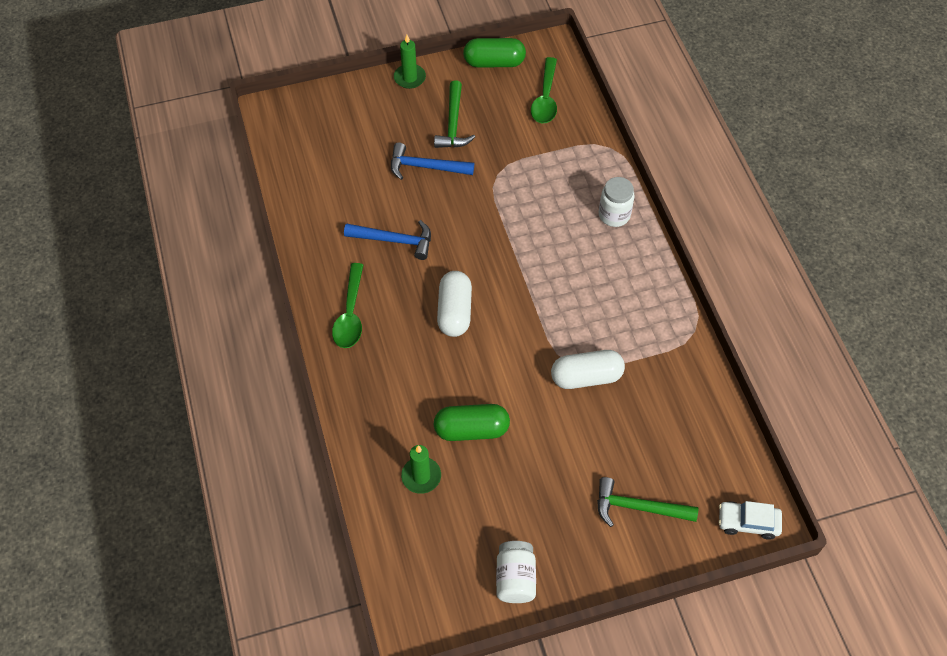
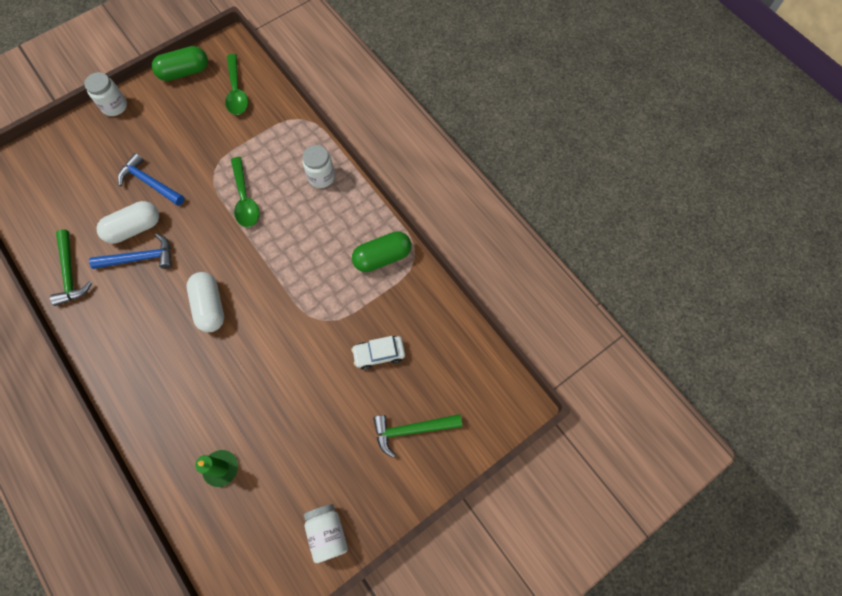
camera: 20 degrees left, 10 degrees up
(350, 314) = (118, 339): green spoon -> green spoon (245, 199)
(409, 78) = (114, 106): green candle -> white jar
(426, 167) = (150, 183): blue hammer -> blue hammer turned 45 degrees clockwise
(453, 123) = (164, 136): green hammer -> green hammer (70, 273)
(471, 429) = (253, 409): green capsule -> green capsule (382, 257)
(586, 377) = (337, 328): white capsule -> white capsule (134, 228)
(748, 522) = (503, 411): white car -> white car (379, 354)

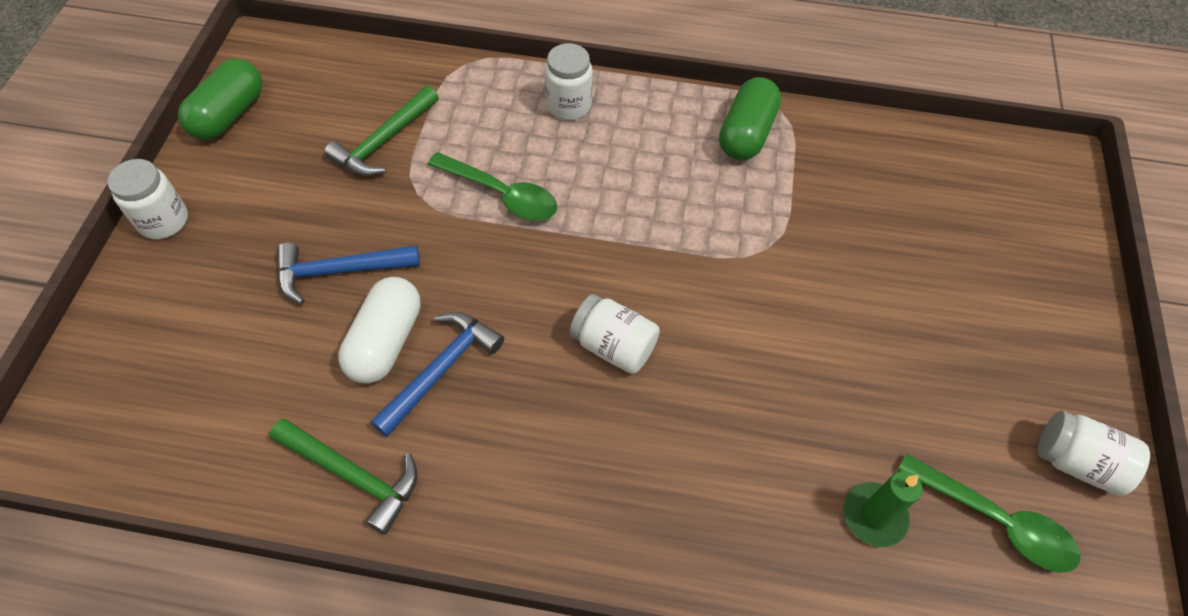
camera: 45 degrees left, 10 degrees down
(210, 306) = (613, 346): white capsule -> white jar
(236, 91) = (337, 89): green spoon -> green spoon (996, 521)
(379, 354) = (873, 230): white car -> none
(412, 430) = (1006, 274): green hammer -> green hammer (384, 141)

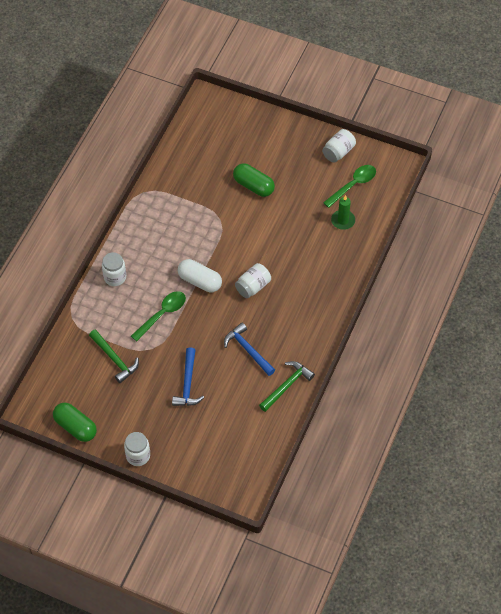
camera: 75 degrees left, 0 degrees up
(386, 341) = (229, 369): white capsule -> white capsule (200, 281)
(746, 133) = (154, 209): green capsule -> green capsule (253, 186)

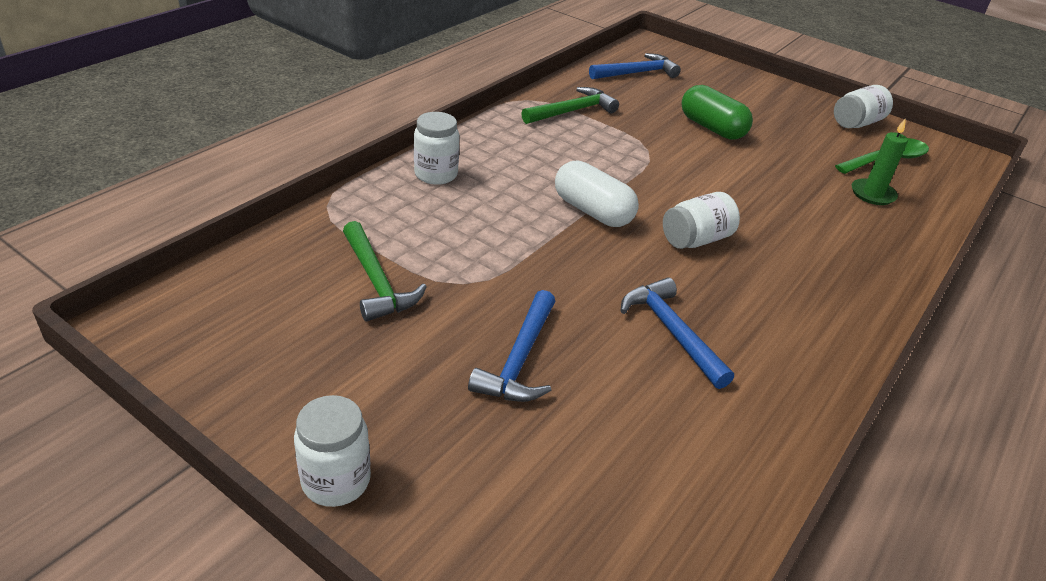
camera: 10 degrees right, 20 degrees down
(75, 427) = (218, 379): green capsule -> none
(162, 314) = (504, 238): green spoon -> none
(202, 139) = (636, 73): none -> blue hammer
(287, 386) = (759, 419): green hammer -> green hammer (572, 111)

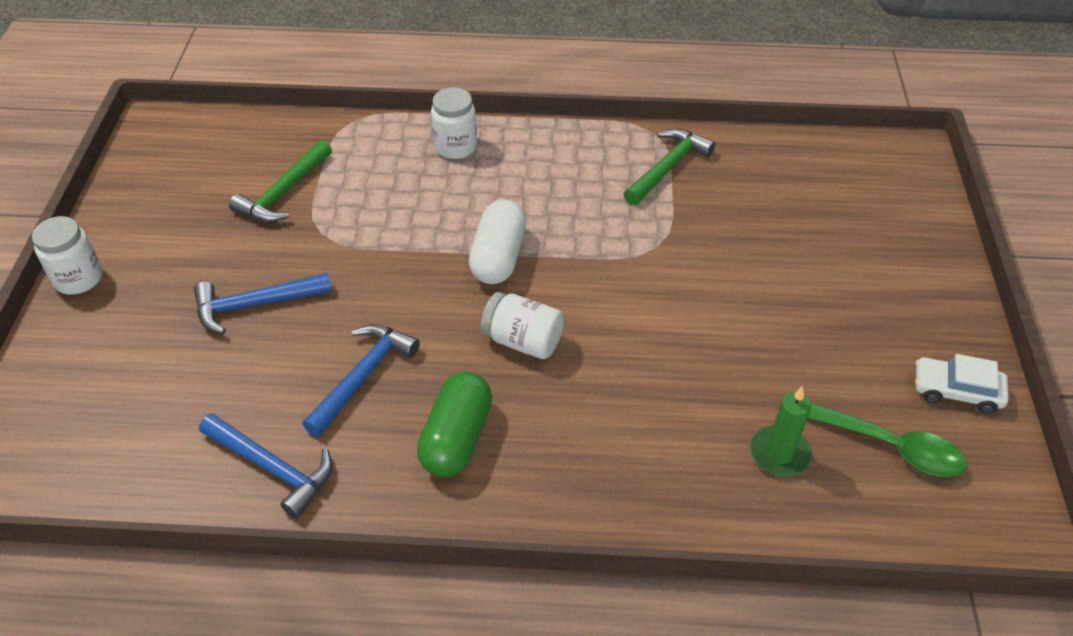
camera: 60 degrees right, 10 degrees up
(572, 111) = (667, 168): green hammer -> green hammer turned 75 degrees counterclockwise
(636, 73) = (818, 173): blue hammer -> blue hammer (272, 468)
(712, 128) = (766, 273): green capsule -> green capsule (456, 438)
(856, 123) = (956, 391): white jar -> white car

